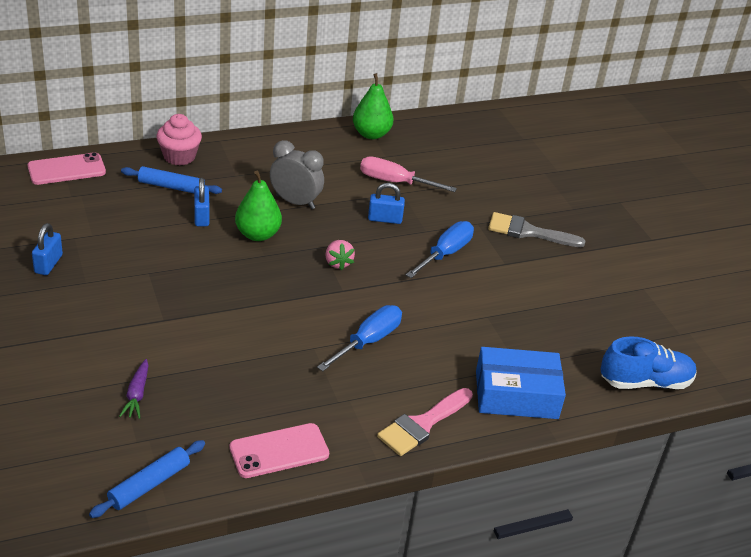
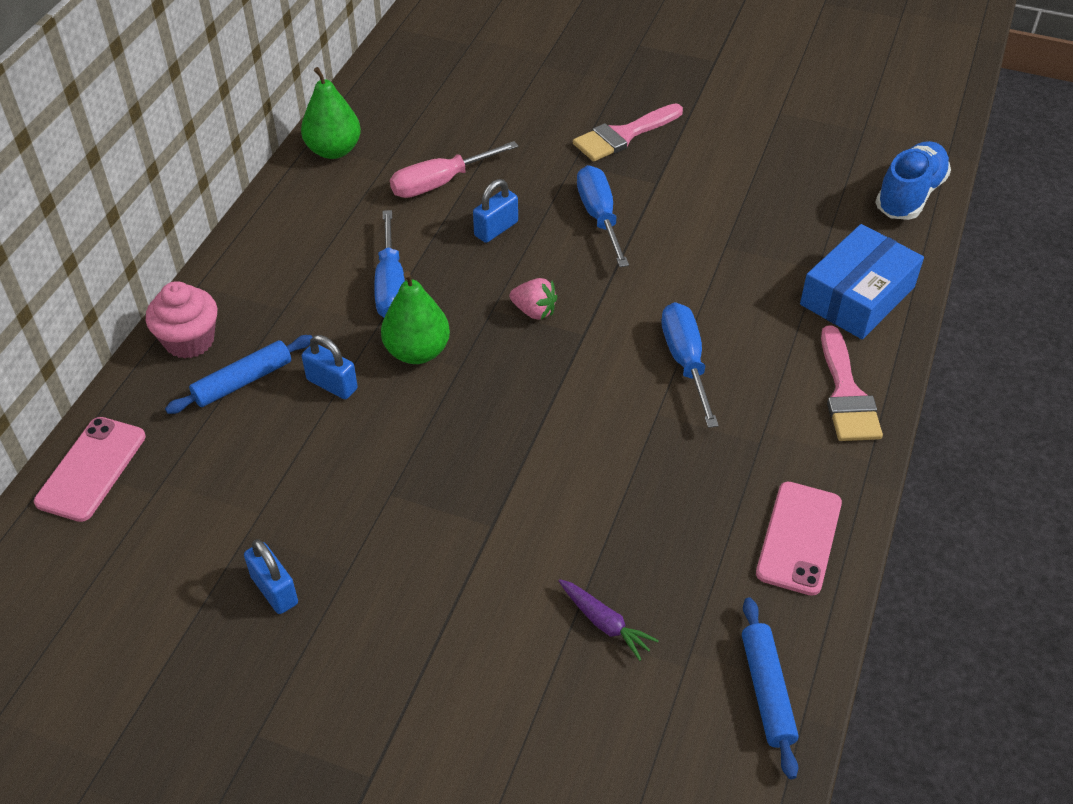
camera: 45 degrees left, 10 degrees up
(295, 202) = (391, 285): grey clock -> blue screwdriver
(528, 232) = (623, 135): grey brush -> pink brush

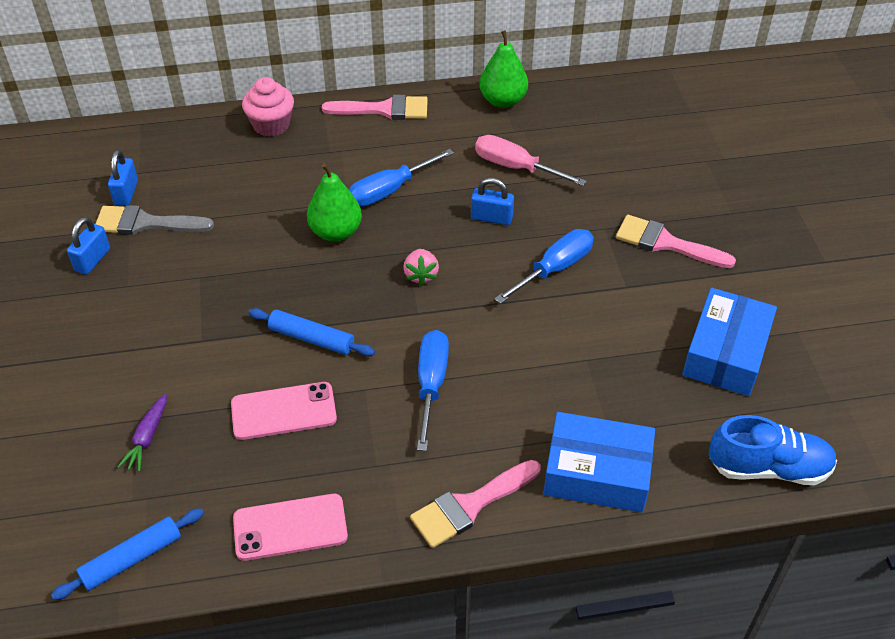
camera: 60 degrees right, 0 degrees up
(91, 469) = (142, 138): pink phone -> pink phone (283, 411)
(243, 381) = (252, 164): blue rolling pin -> blue rolling pin (311, 338)
(254, 516) = (145, 223): none -> grey brush
(258, 240) = (384, 109): none -> pink brush
(332, 384) = (277, 205): blue padlock -> blue padlock (126, 193)
(685, 362) = (431, 385): blue screwdriver -> blue screwdriver turned 45 degrees counterclockwise
(776, 161) = (726, 353): none -> blue box

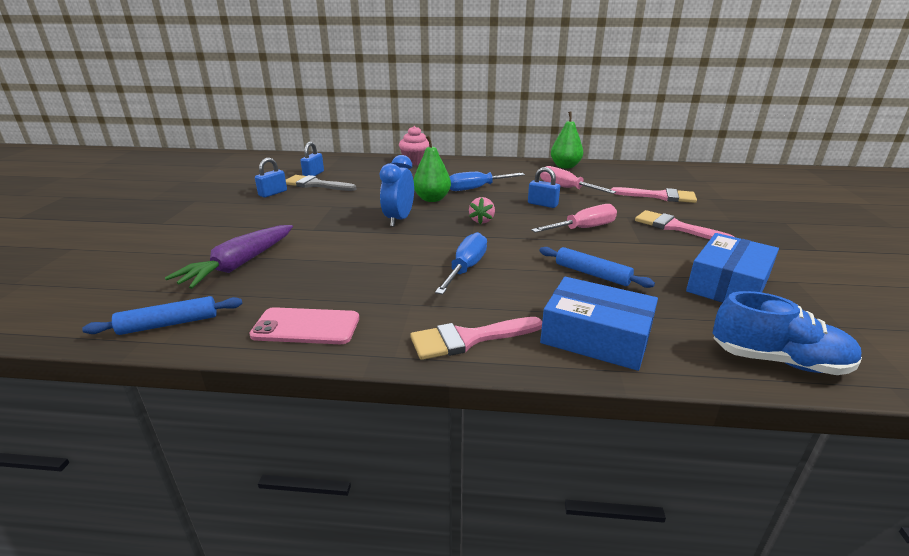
camera: 15 degrees right, 20 degrees down
(147, 437) = (239, 265): purple carrot -> purple carrot, size x1.94
(283, 411) = (345, 266): pink phone -> none
(309, 294) = (399, 219): none -> blue clock
(311, 338) = (388, 237): blue rolling pin -> blue rolling pin (592, 274)
(384, 109) = (487, 163): pink brush -> pink brush (659, 196)
(554, 269) = (583, 229): blue screwdriver -> pink screwdriver

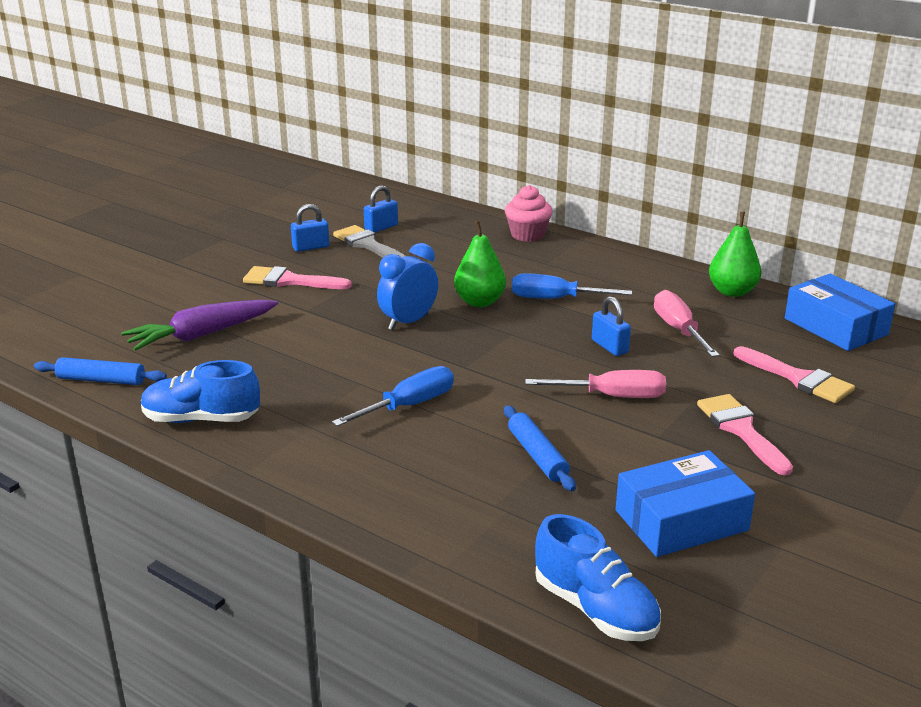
camera: 30 degrees right, 0 degrees up
(306, 327) = (201, 419): pink phone -> blue shoe
(468, 339) = (324, 479): pink brush -> pink brush (289, 281)
(482, 220) = (501, 350): pink strawberry -> none
(596, 337) = (444, 520): blue box -> blue box (835, 326)

